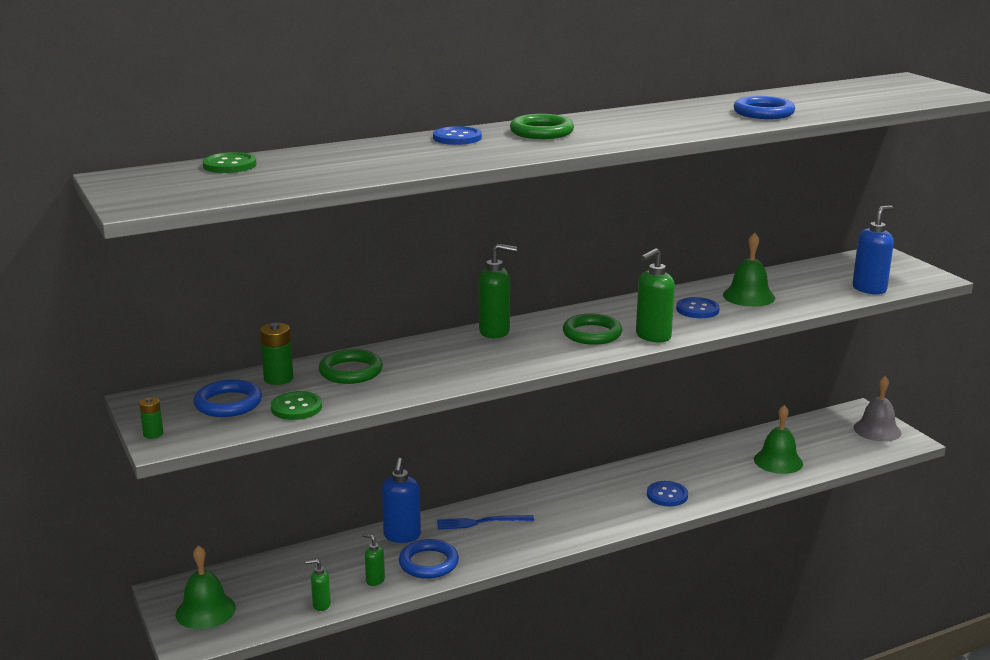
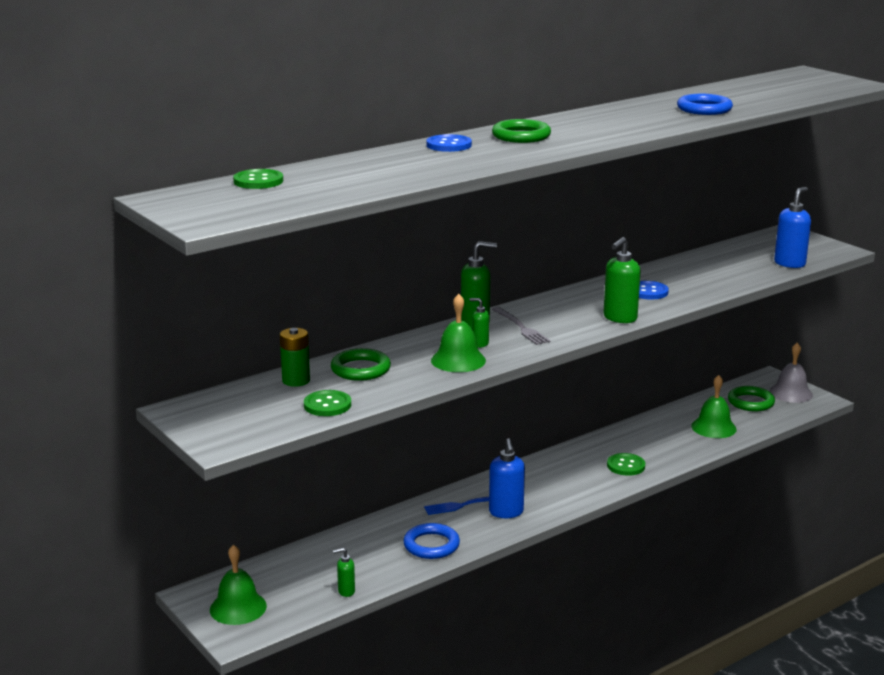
camera: 10 degrees left, 0 degrees up
(153, 434) = (205, 439): green battery -> none
(228, 403) = (261, 406): blue ring -> none
(375, 580) = (387, 565): green soap dispenser -> green soap dispenser (480, 344)
(402, 536) = (397, 524): blue soap dispenser -> blue soap dispenser (506, 512)
(541, 339) = (521, 327): none -> grey fork
(592, 334) = (564, 320): green ring -> green ring (750, 402)
(667, 495) = (626, 466): blue button -> green button
(748, 296) = (688, 277): green bell -> green bell (458, 360)

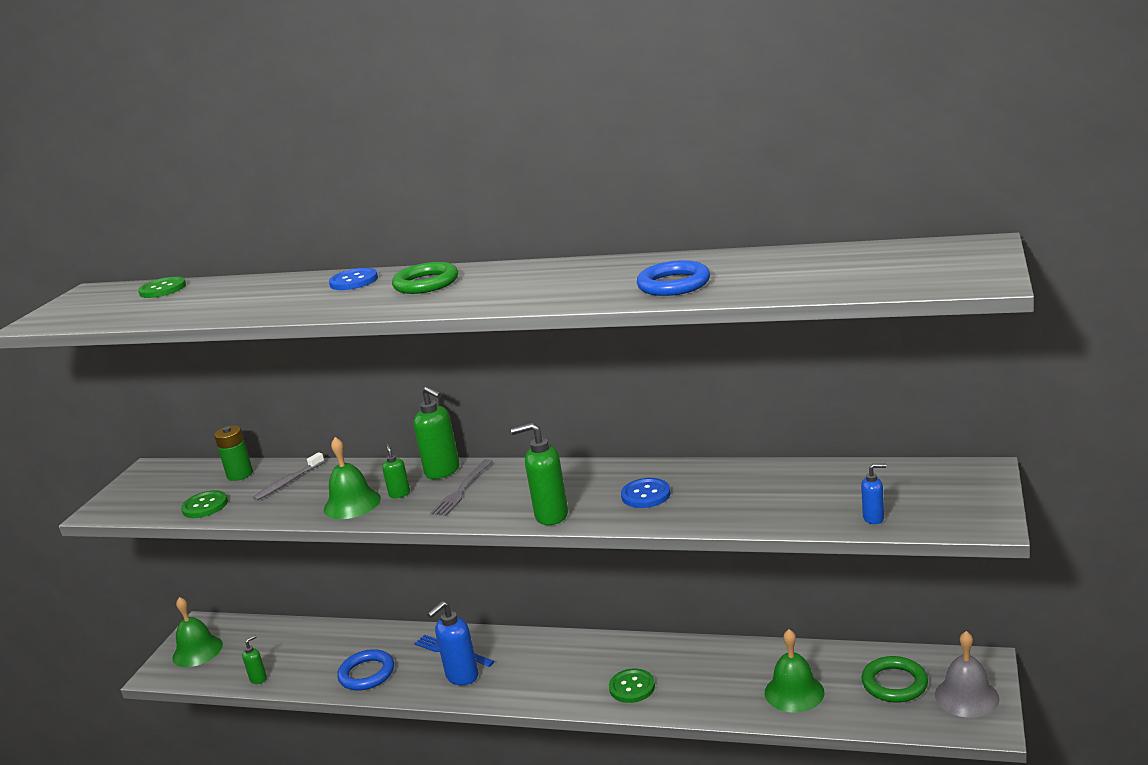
camera: 55 degrees right, 0 degrees up
(346, 591) = (258, 679): green soap dispenser -> green soap dispenser turned 90 degrees clockwise
(360, 369) = (288, 482): green ring -> grey toothbrush
(790, 263) = (874, 518): blue soap dispenser -> blue soap dispenser, size x0.55

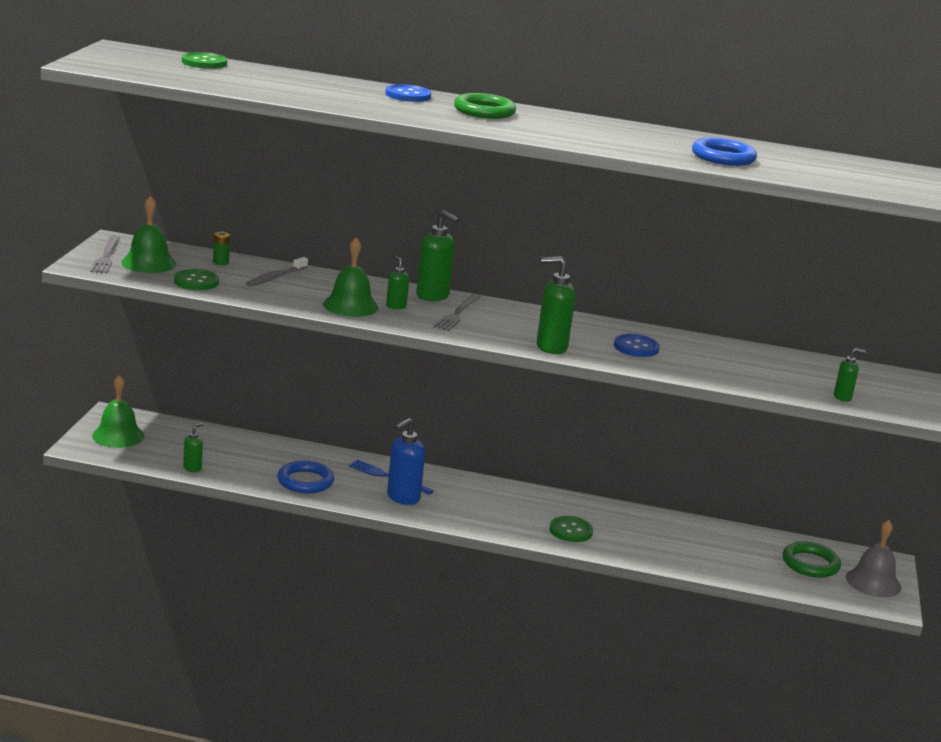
camera: 10 degrees left, 0 degrees up
(129, 492) = (106, 256): none -> grey fork
(240, 474) = (220, 262): green battery -> green battery, size x0.61
(794, 692) = (721, 557): green bell -> green bell (148, 263)
(874, 518) = (842, 397): blue soap dispenser -> green soap dispenser

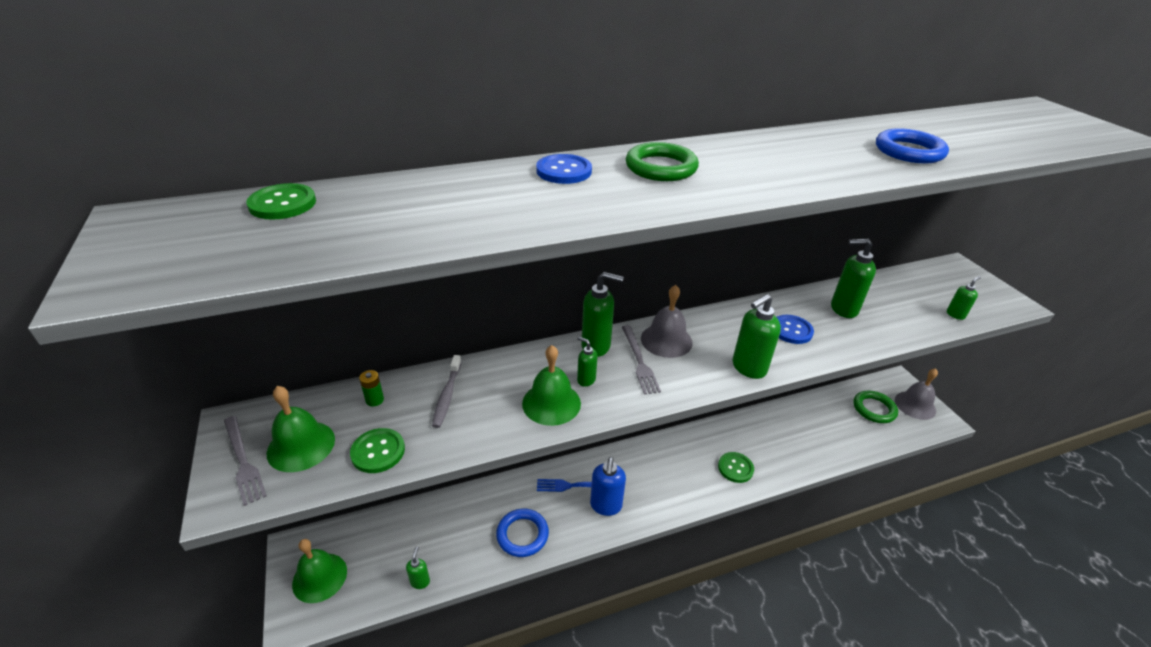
camera: 30 degrees left, 15 degrees up
(502, 313) = (666, 340): none -> grey bell
(720, 356) = (843, 309): none -> green soap dispenser

